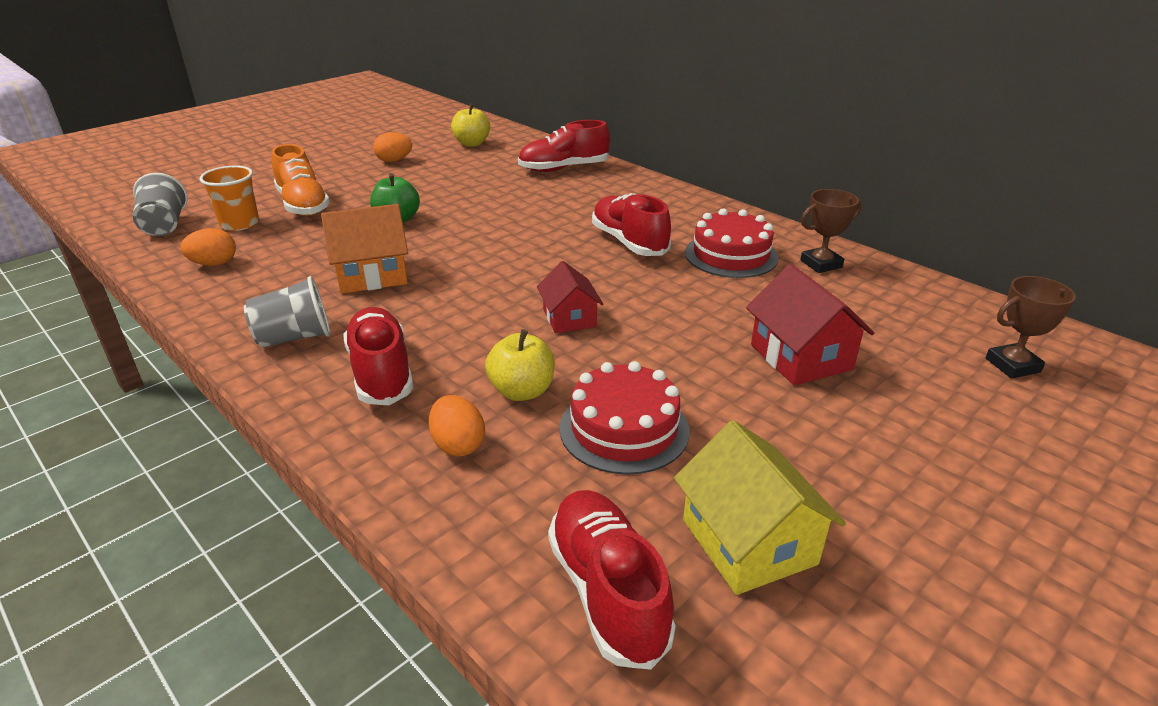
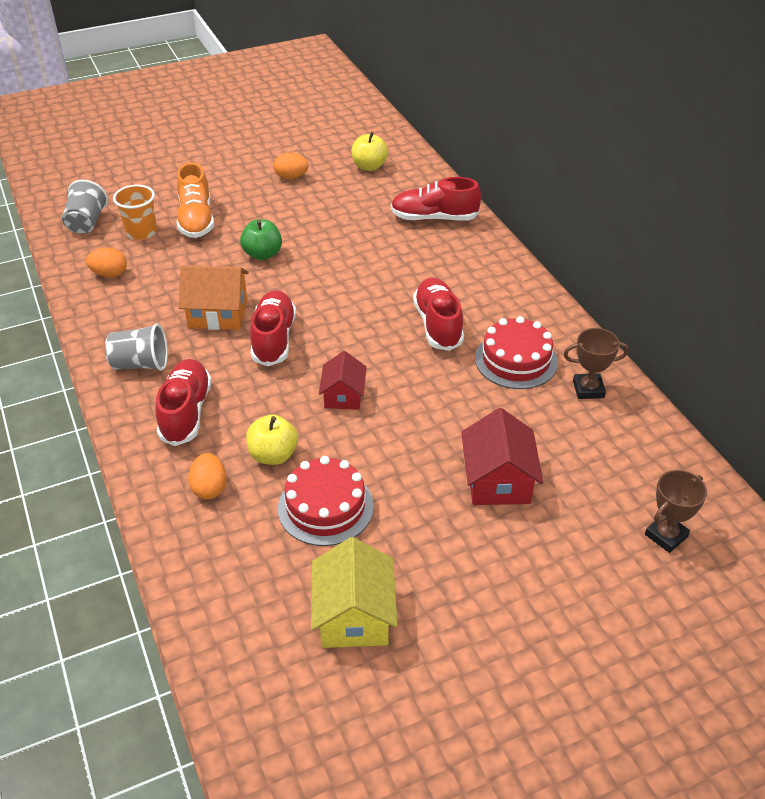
camera: 20 degrees right, 10 degrees up
(607, 591) = (247, 620): red shoe -> red shoe (274, 339)
(1012, 365) = (666, 535): brown trophy -> brown trophy turned 45 degrees counterclockwise

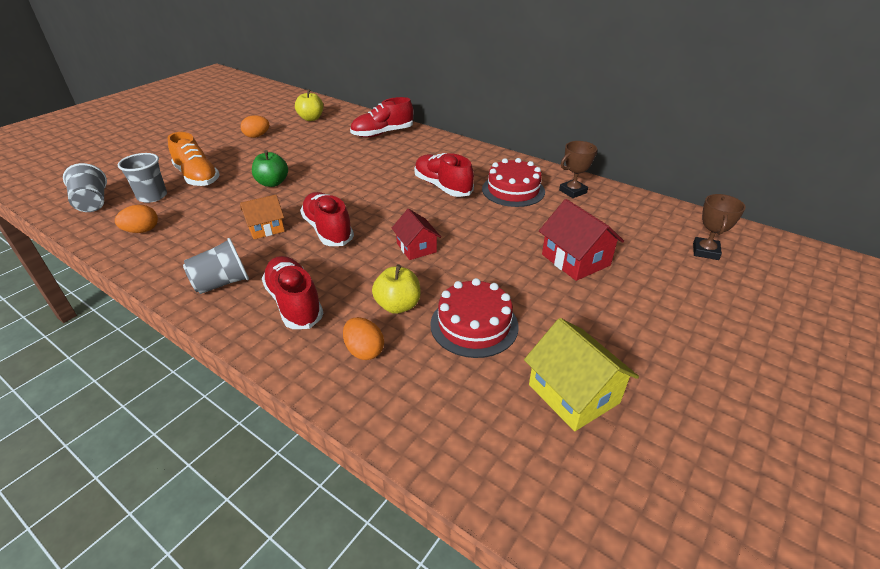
camera: 30 degrees left, 5 degrees down
(141, 232) = (152, 196): orange cup -> grey cup
(218, 313) = (266, 228): orange house -> orange house, size x0.66

